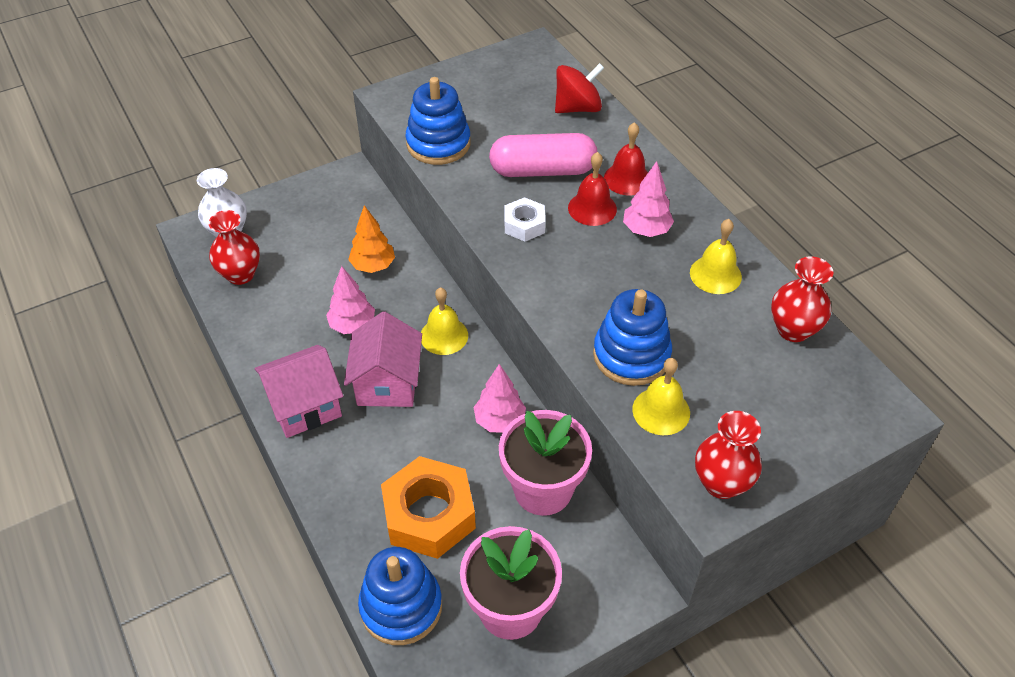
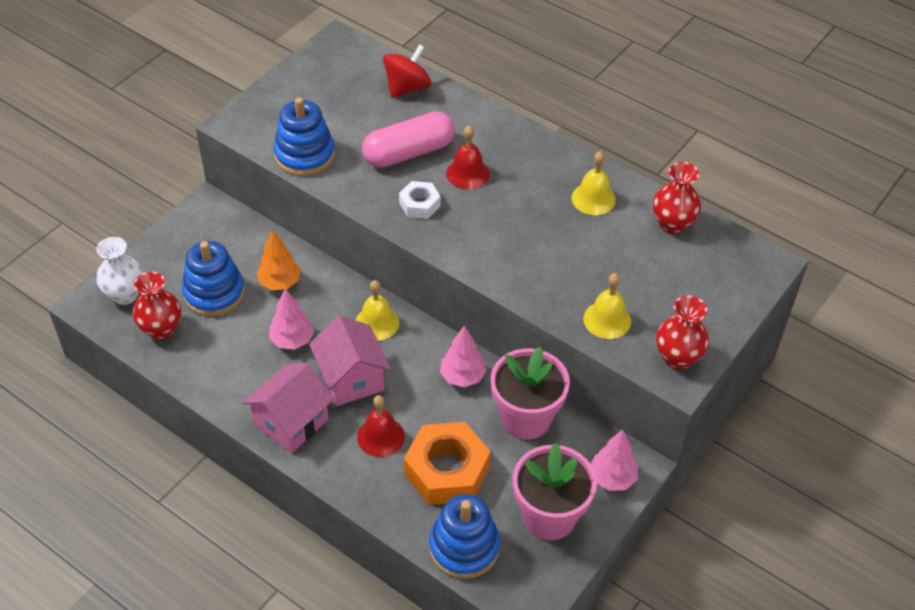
camera: 25 degrees left, 0 degrees up
(627, 179) = (482, 139): red bell -> red bell (380, 436)
(631, 355) = (562, 284): blue stacking toy -> blue stacking toy (214, 293)
(646, 230) = (521, 179): pink tree -> pink tree (612, 478)

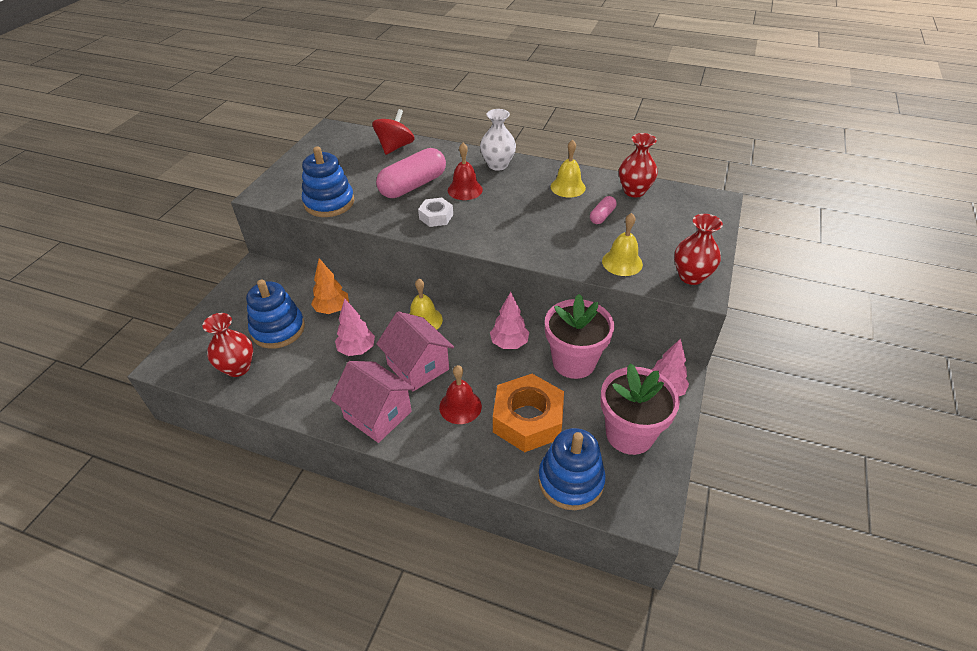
camera: 15 degrees left, 5 degrees down
(125, 295) = (198, 348): white vase -> white vase (498, 165)
(291, 422) = (377, 415): pink house -> pink house turned 75 degrees counterclockwise
(615, 251) = (602, 216): none -> pink capsule

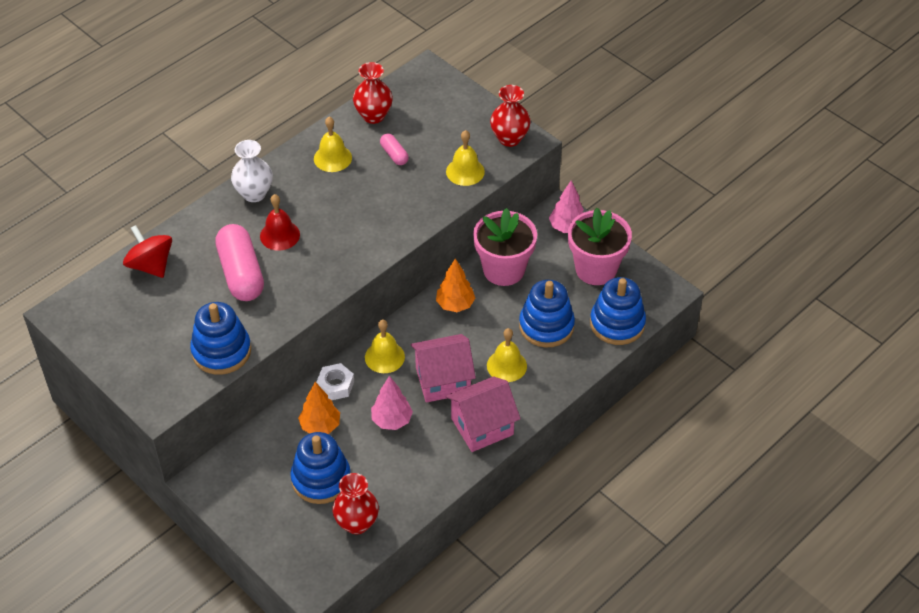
camera: 65 degrees left, 5 degrees up
(436, 217) = (310, 272): white nut -> white nut (335, 385)
(460, 406) = (506, 365): red bell -> yellow bell
(509, 343) = (455, 305): pink tree -> orange tree
(527, 419) = (546, 326): orange nut -> blue stacking toy

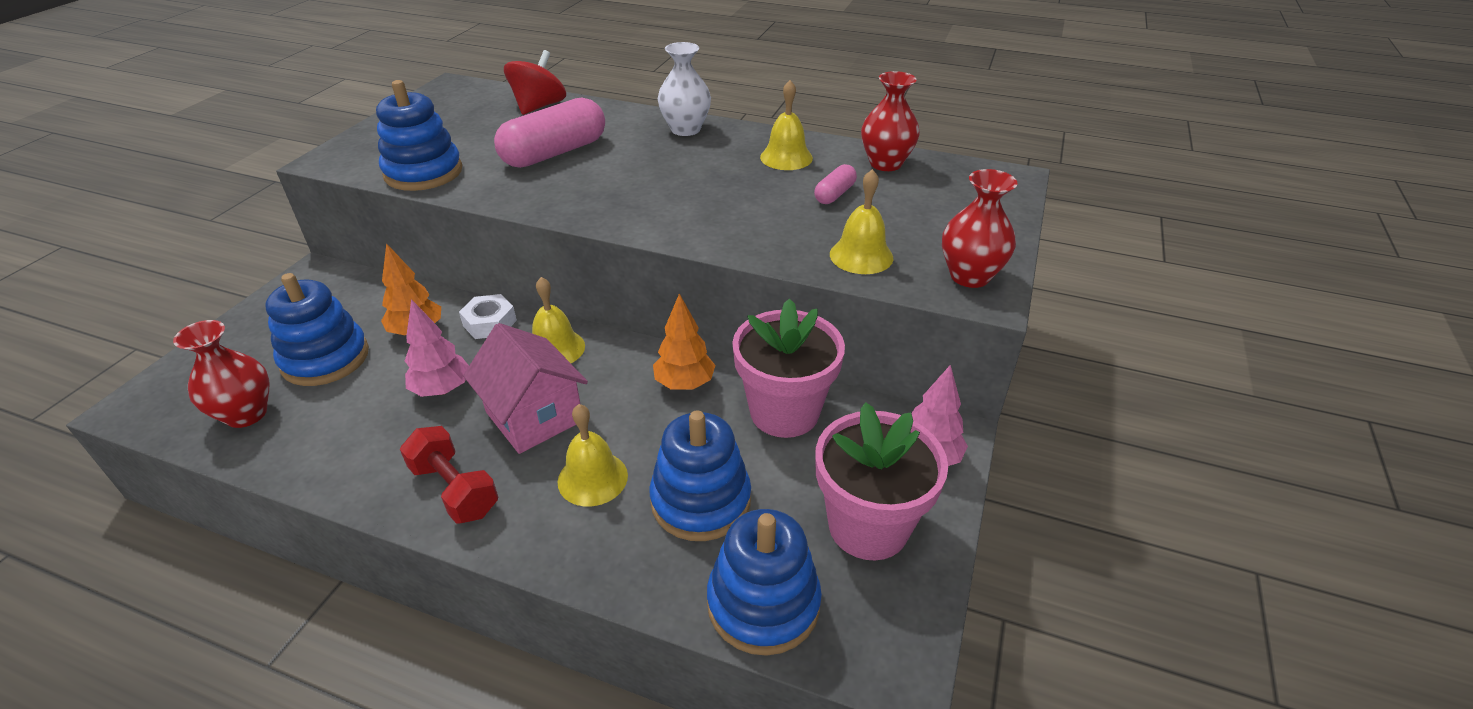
camera: 65 degrees right, 10 degrees down
(280, 235) = (631, 159): red bell -> none
(482, 426) = (455, 489): pink house -> red dumbbell

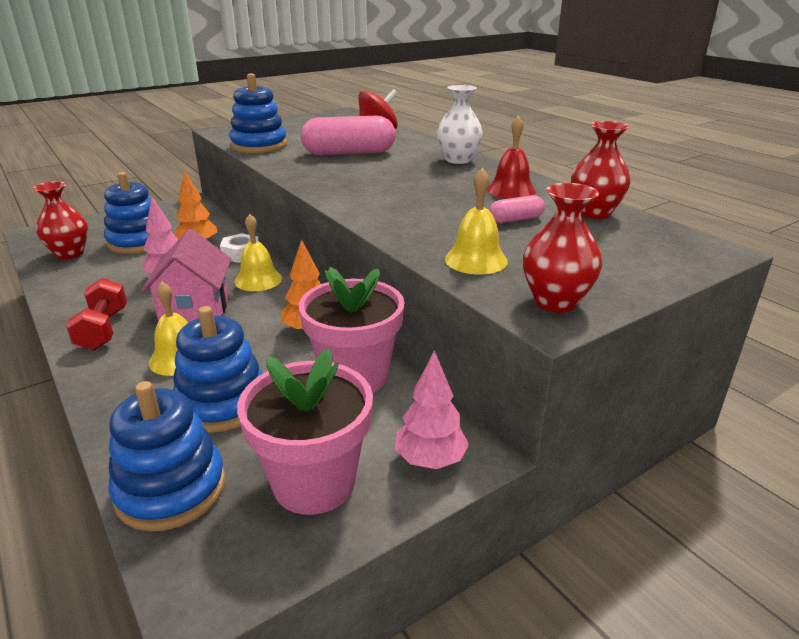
camera: 35 degrees right, 10 degrees down
(786, 157) = (511, 190): yellow bell -> red bell

